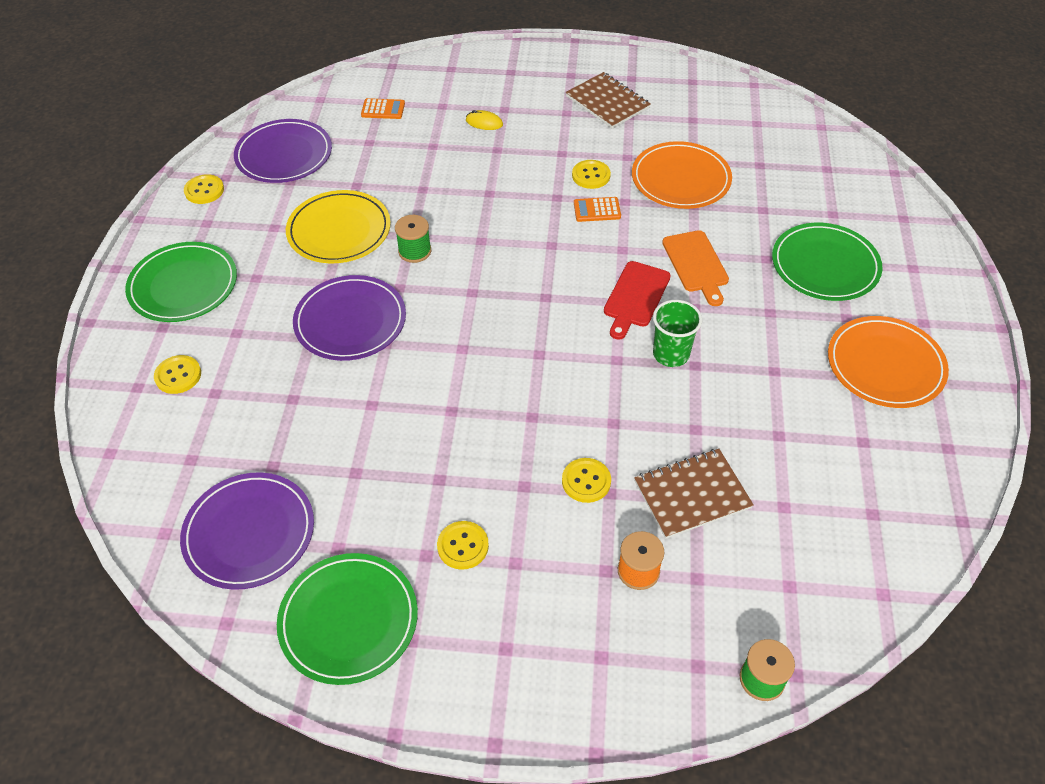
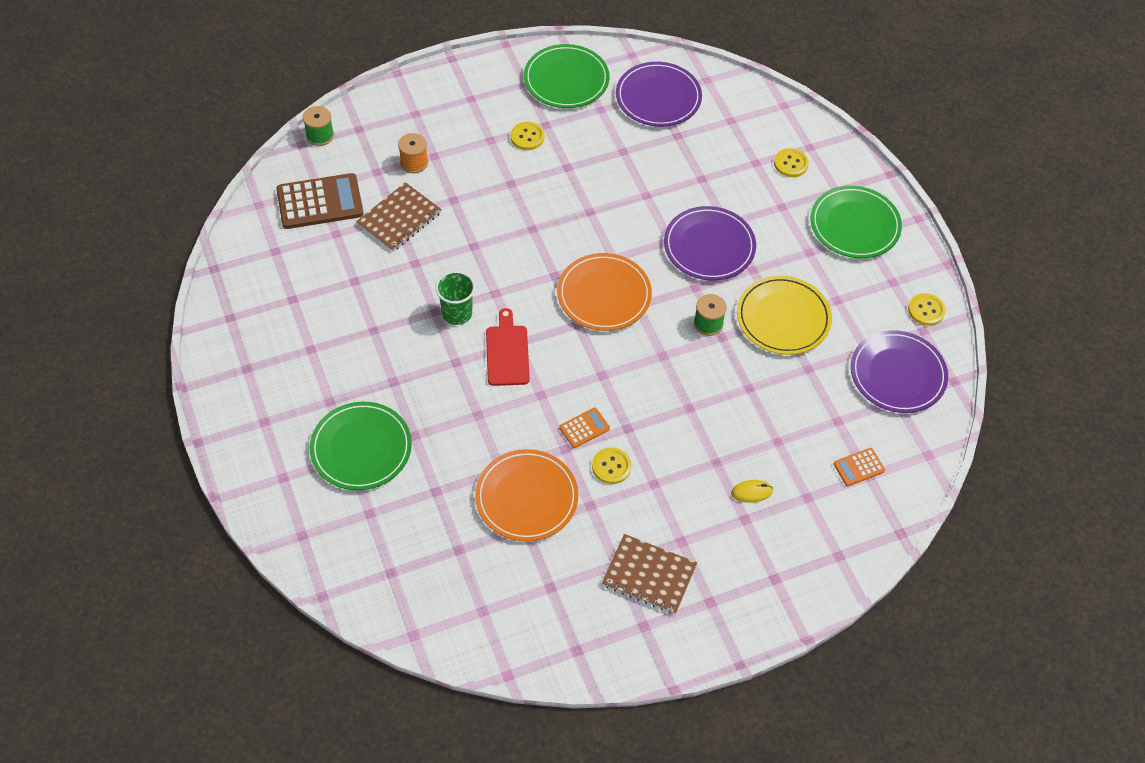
camera: 150 degrees right, 5 degrees up
(586, 481) = (472, 201): yellow button -> none
(696, 264) = (471, 404): orange cutting board -> none
(793, 562) = (320, 202): none -> brown calculator
(885, 365) = (288, 368): orange plate -> orange plate (604, 295)

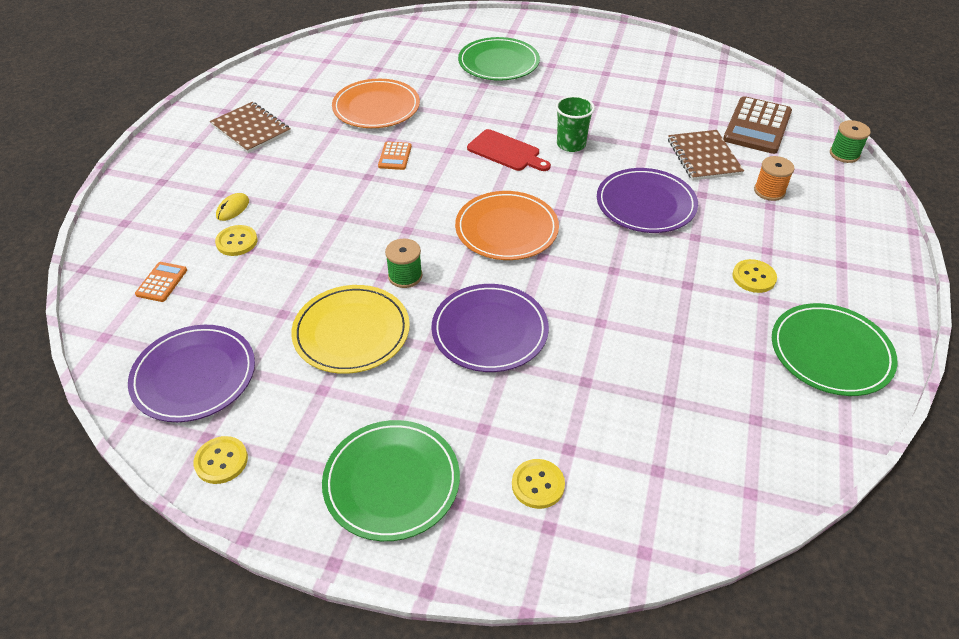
camera: 130 degrees right, 10 degrees down
(611, 466) = (348, 153): yellow button -> yellow button (237, 242)
(649, 575) = (251, 129): brown notebook -> brown notebook turned 75 degrees clockwise
(658, 97) = (747, 420): purple plate -> purple plate (645, 204)

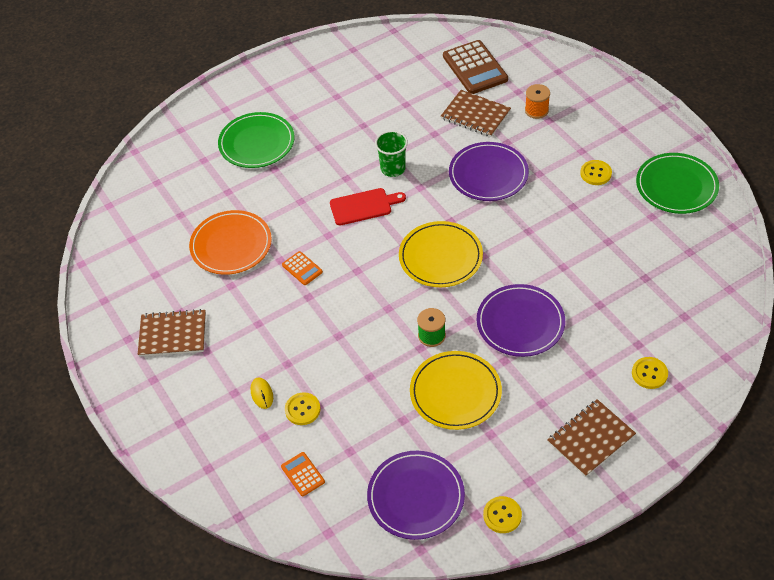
camera: 45 degrees left, 5 degrees up
(391, 482) = (591, 439): green plate -> brown notebook
(506, 229) = (440, 257): orange plate -> yellow plate
(844, 154) = (541, 52): green spool -> none

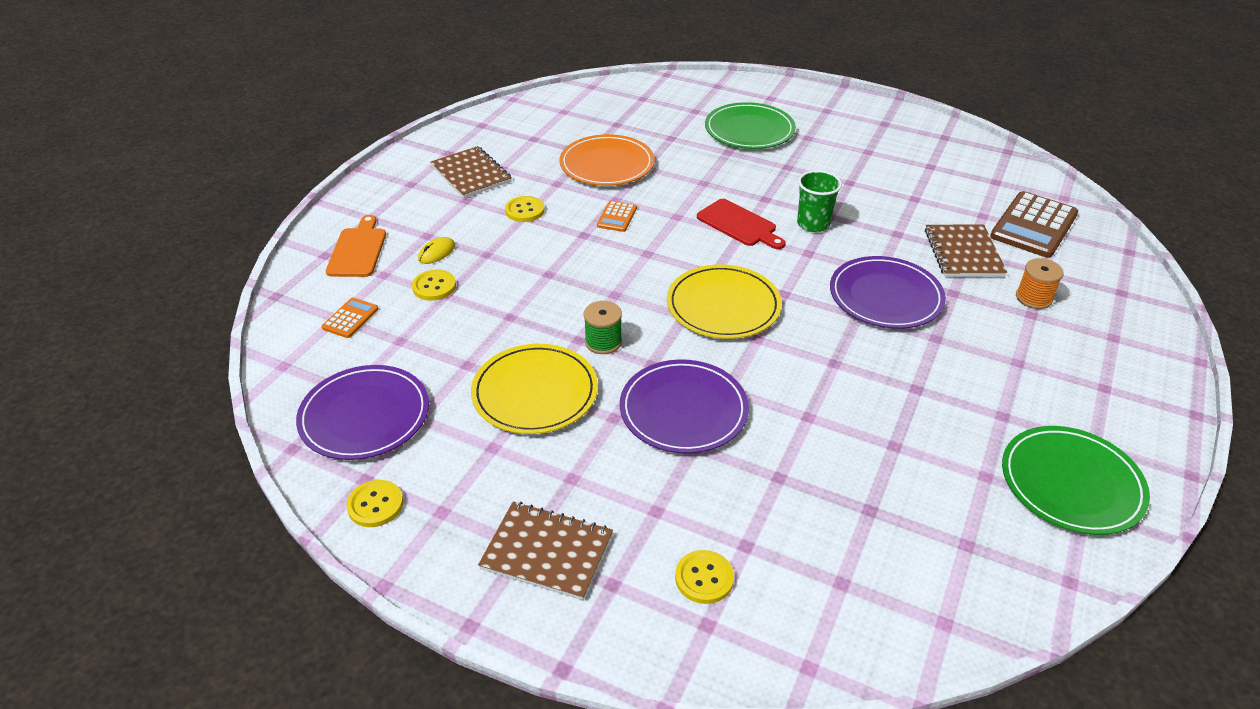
camera: 55 degrees right, 10 degrees down
(219, 444) = (358, 250): none -> orange cutting board
(595, 173) = (996, 390): yellow button -> yellow button (525, 210)

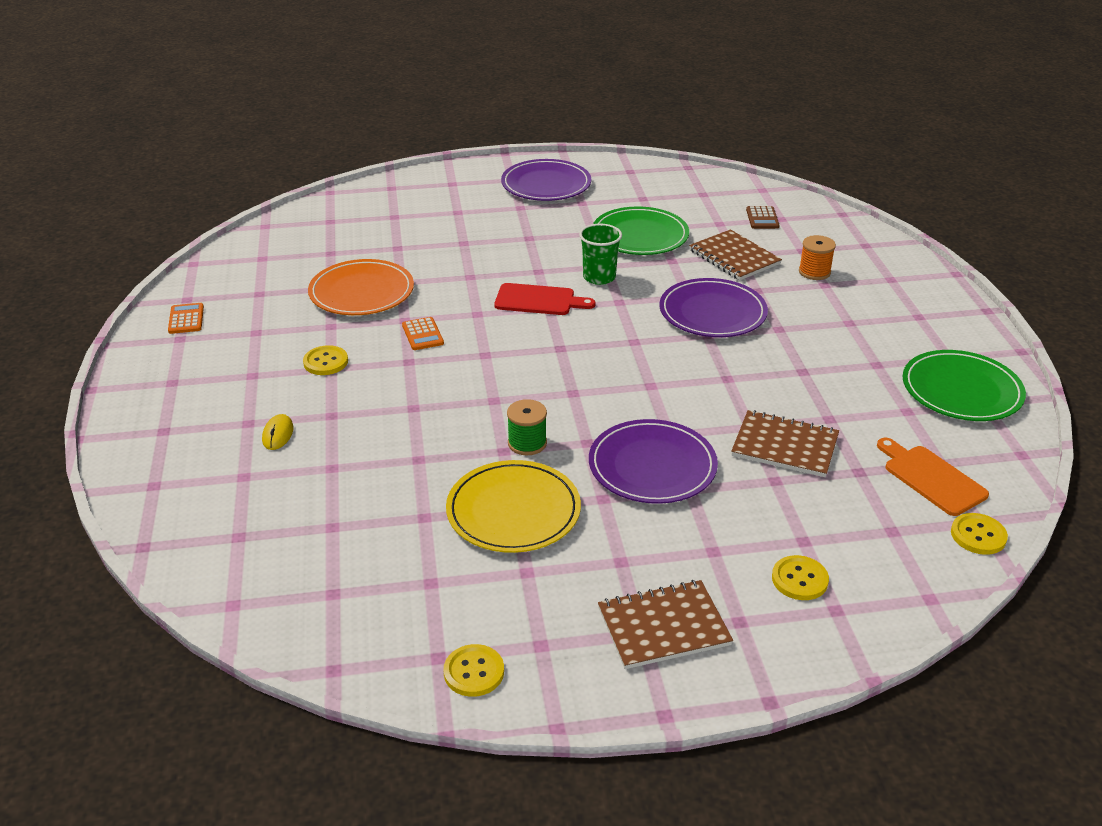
camera: 35 degrees left, 5 degrees down
(350, 318) = (255, 530): orange calculator -> orange calculator (186, 319)
(358, 250) = (187, 466): orange cutting board -> orange cutting board (931, 478)
(365, 416) = (374, 606): purple plate -> purple plate (546, 184)
(434, 286) = (311, 465): yellow button -> yellow button (978, 535)
(471, 174) = (229, 349): brown notebook -> brown notebook (785, 446)
(723, 306) = (596, 371): yellow plate -> none
(749, 130) = (462, 217): green plate -> green plate (640, 235)
(1034, 226) = (762, 218): brown calculator -> brown calculator, size x0.50

